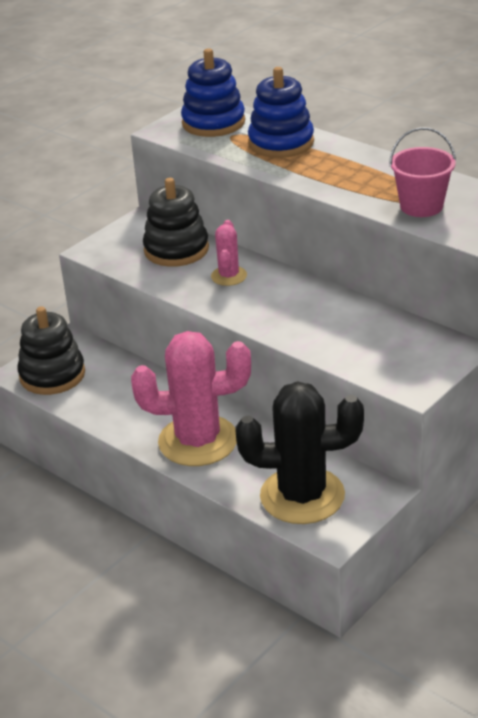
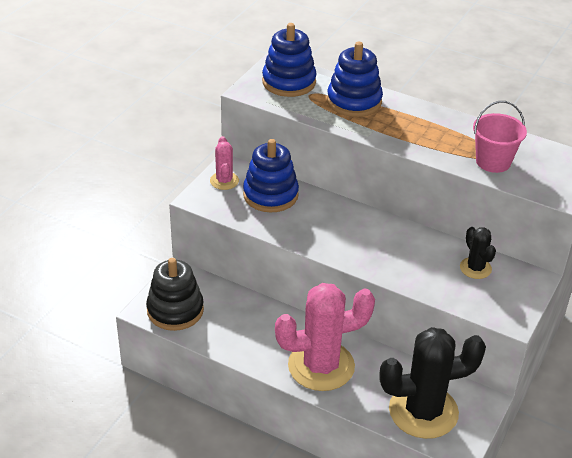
camera: 15 degrees left, 5 degrees up
(176, 249) = (270, 195): black stacking toy -> blue stacking toy
(229, 276) = (324, 219): pink cactus -> pink cactus (224, 181)
(390, 333) = (475, 268): none -> black cactus

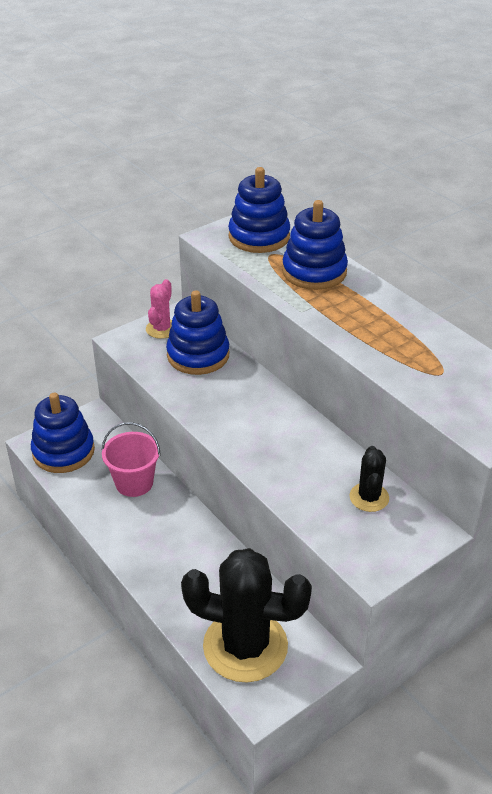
camera: 25 degrees right, 0 degrees up
(175, 310) = (63, 451): black stacking toy -> blue stacking toy
(321, 366) = (168, 556): pink cactus -> none
(493, 162) = (427, 375): pink bucket -> pink bucket (134, 483)

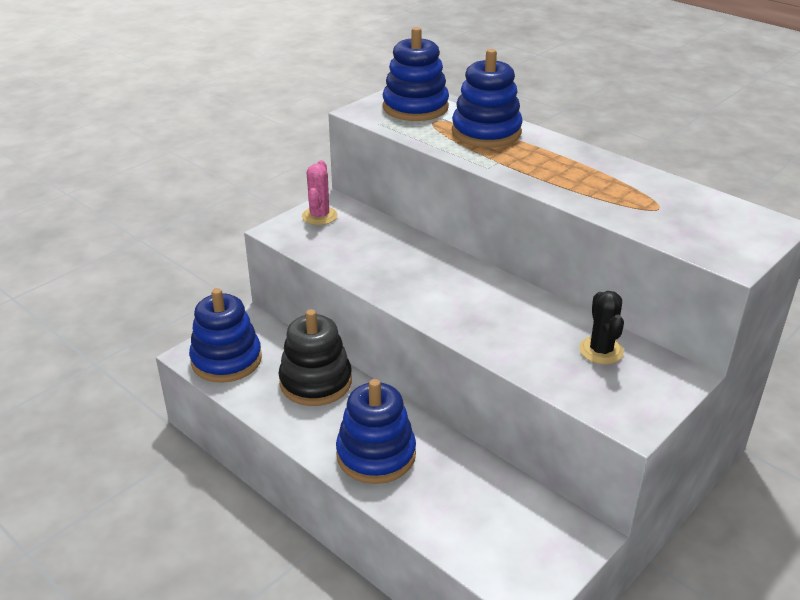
camera: 10 degrees left, 5 degrees down
(134, 483) = (315, 382): pink bucket -> black stacking toy
(198, 355) = (367, 236): blue stacking toy -> blue stacking toy (376, 455)
(245, 646) = (492, 534): black cactus -> none

